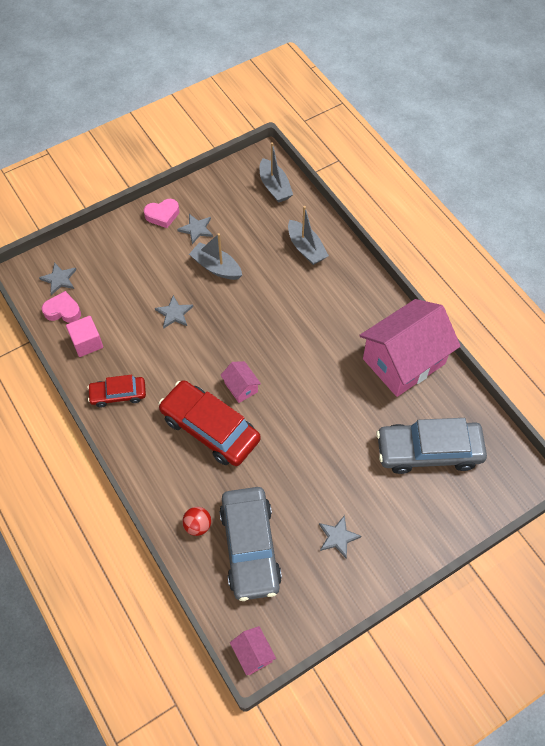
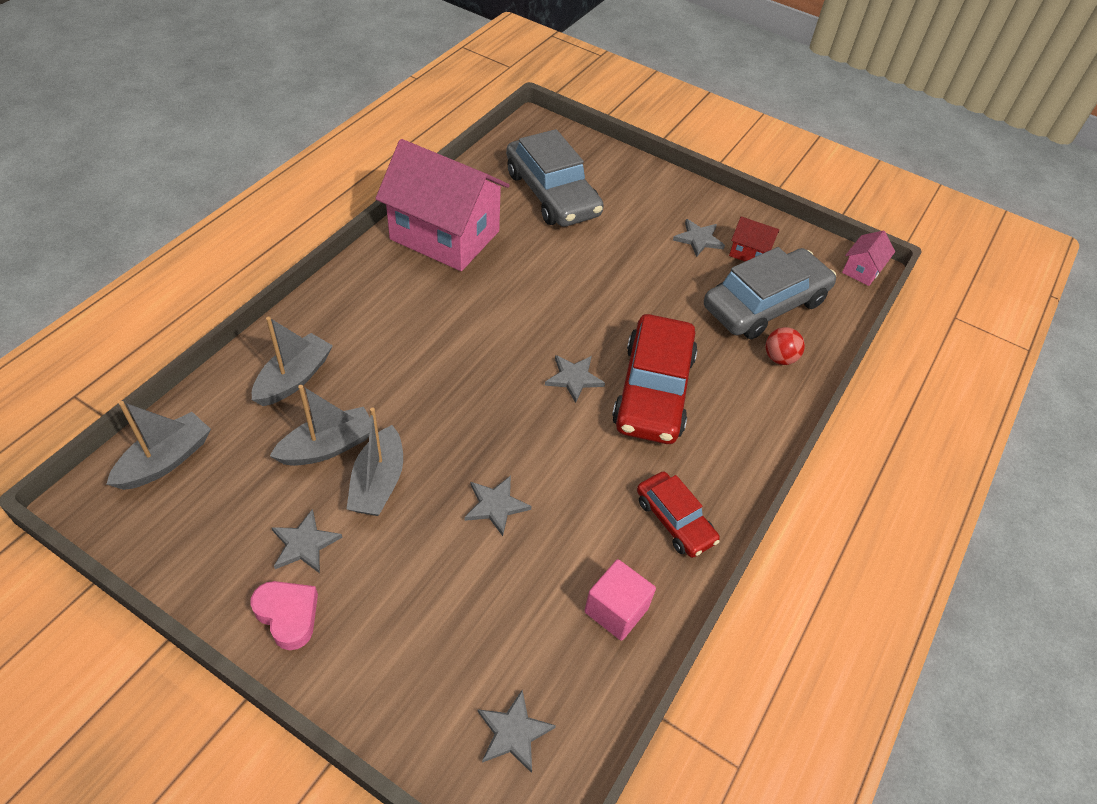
camera: 120 degrees left, 10 degrees down
(63, 311) = (577, 686): pink heart -> none
(241, 387) = (574, 378): pink house -> grey star
(250, 252) = (328, 447): none -> grey boat
(308, 569) = (749, 253): none -> red house

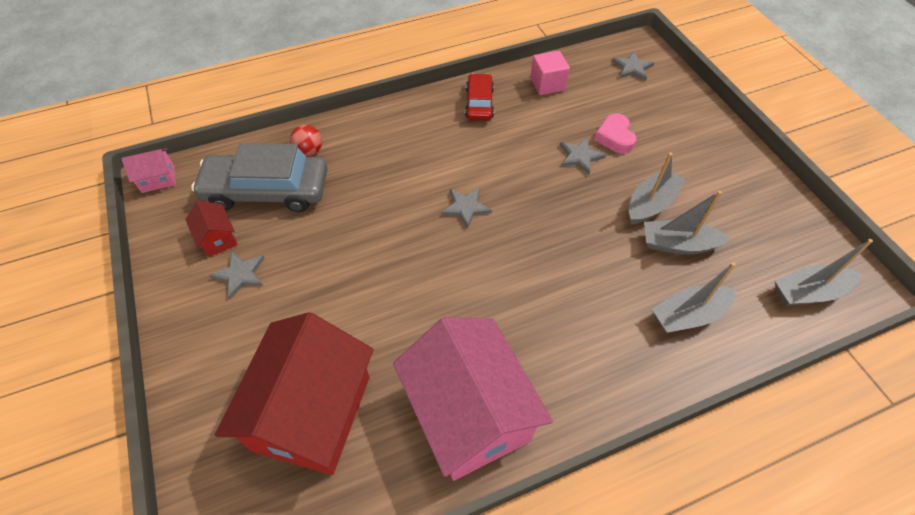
camera: 140 degrees left, 5 degrees up
(288, 615) = (734, 159): pink heart -> pink heart (614, 137)
(304, 544) = (714, 190): grey star -> none
(552, 194) = (312, 413): grey car -> red house
(653, 390) = (418, 173): red car -> none

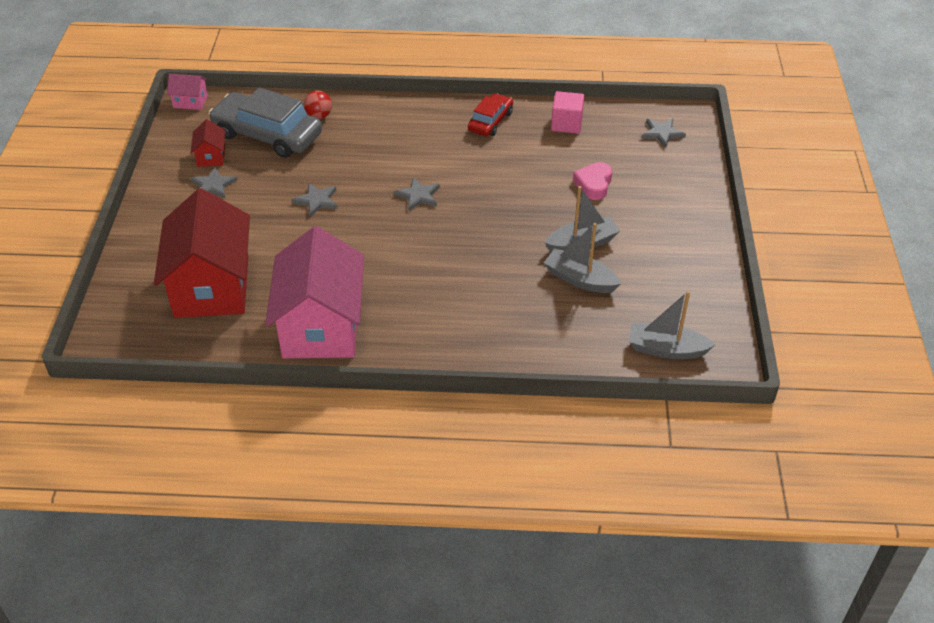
camera: 25 degrees right, 10 degrees down
(312, 413) = (212, 286): red house -> red house turned 45 degrees counterclockwise
(580, 157) = (548, 189): grey star -> grey star (317, 201)
(688, 315) = (544, 328): grey boat -> none

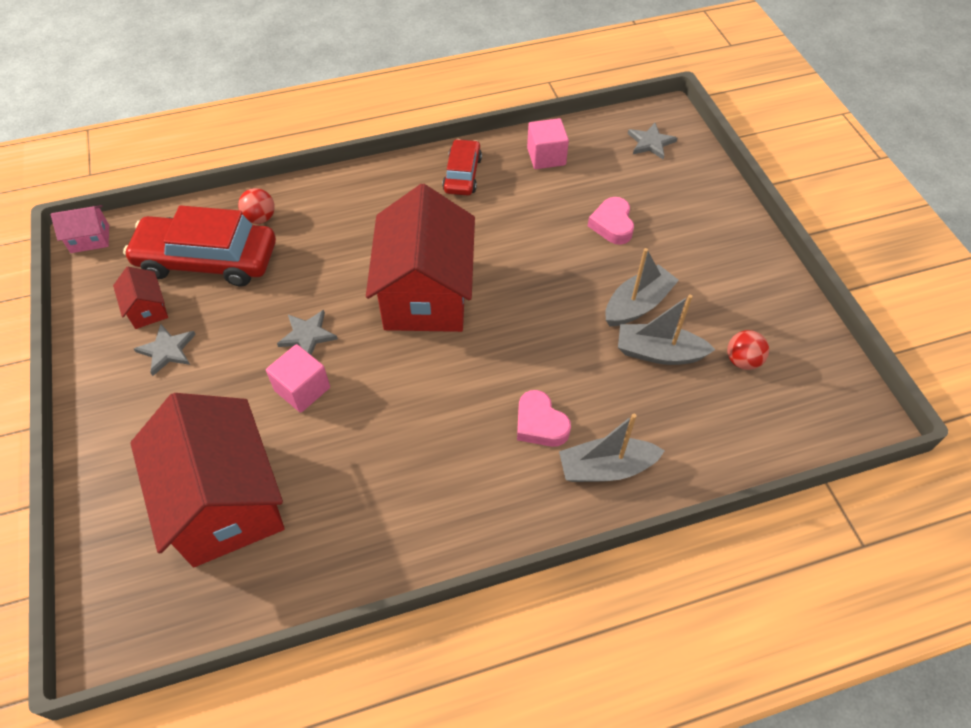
camera: 20 degrees left, 10 degrees up
(267, 135) = (207, 260): grey car -> red car
(297, 233) = (302, 389): none -> pink cube
(321, 326) = (391, 516): pink house -> none
(418, 196) = (426, 294): grey star -> red house
(460, 300) = (540, 424): none -> pink heart
(645, 302) = (742, 361): none -> red ball
(666, 349) = (796, 417): grey boat -> grey boat (606, 468)

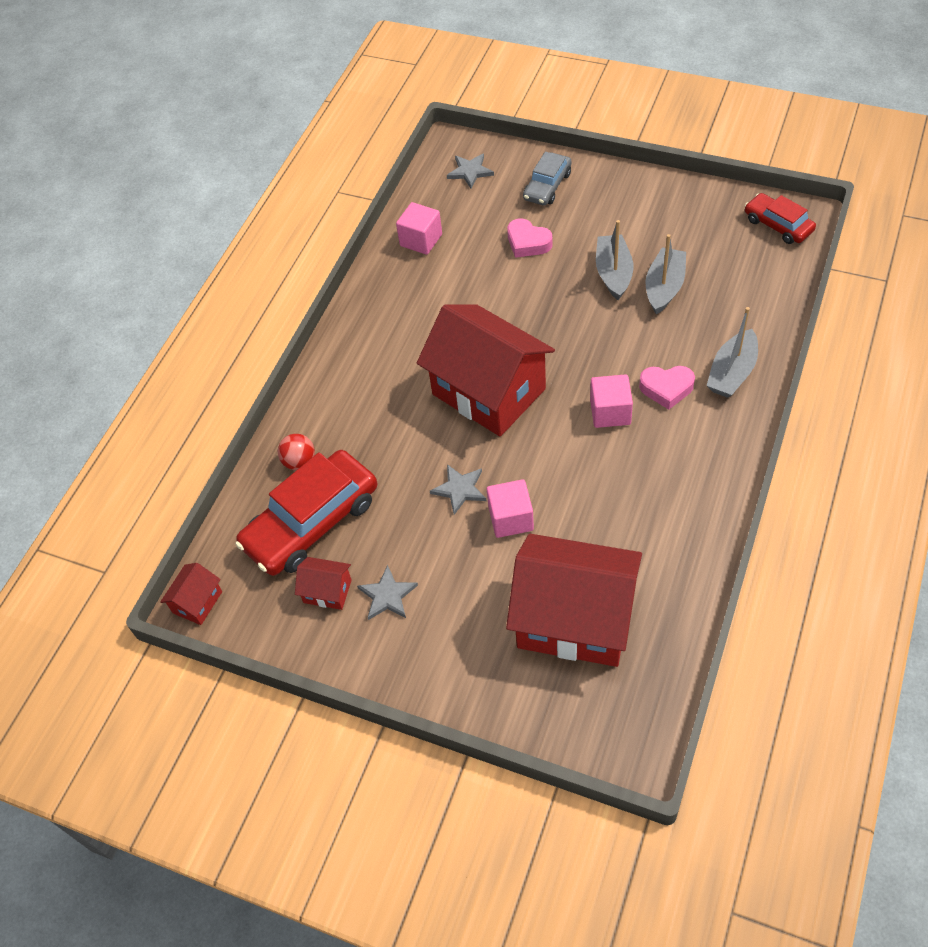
camera: 45 degrees left, 0 degrees up
(90, 239) = (197, 602): pink house -> red house
(462, 174) = (387, 302): red car -> red car (778, 225)
(476, 395) = (610, 412): none -> pink cube
(658, 353) = (664, 287): grey boat -> grey boat turned 150 degrees clockwise
(689, 200) = (547, 186): none -> grey car
(742, 361) = (709, 248): red ball -> none

